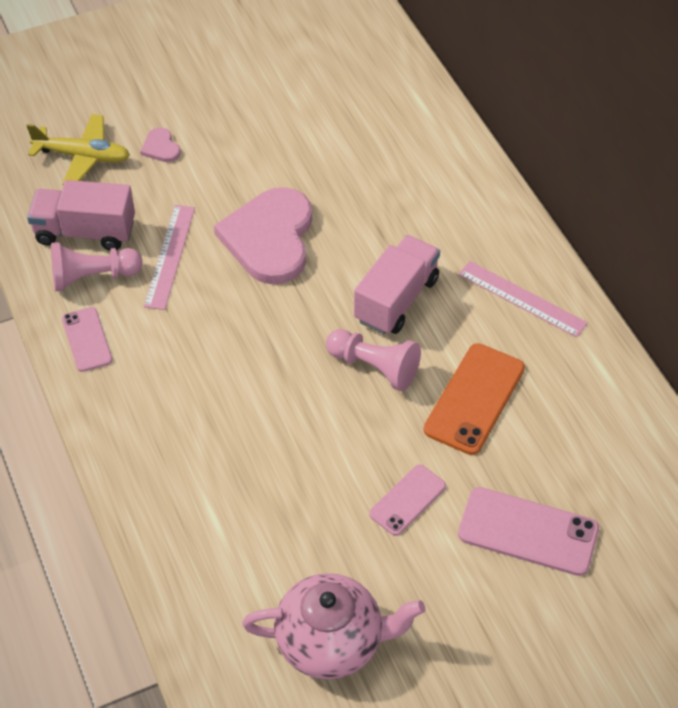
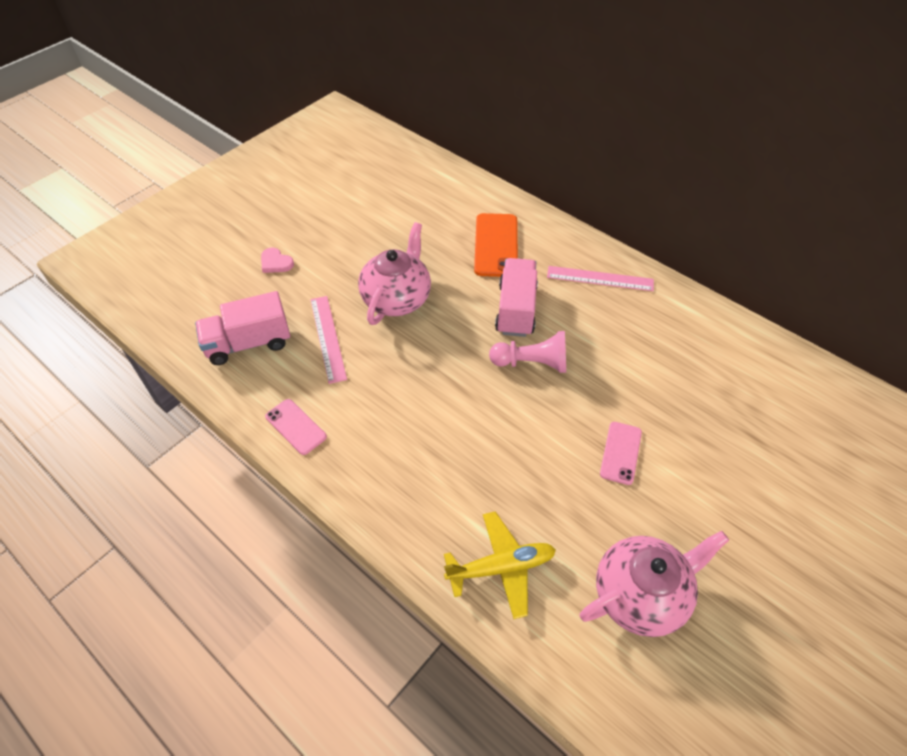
camera: 25 degrees left, 0 degrees up
(83, 156) = (216, 288): yellow plane -> yellow plane (501, 567)
(93, 277) = (274, 375): pink pawn -> none
(270, 238) = (397, 299): pink heart -> pink teapot
(474, 399) = (616, 359): orange phone -> orange phone (496, 245)
(528, 532) = (719, 440): pink phone -> none

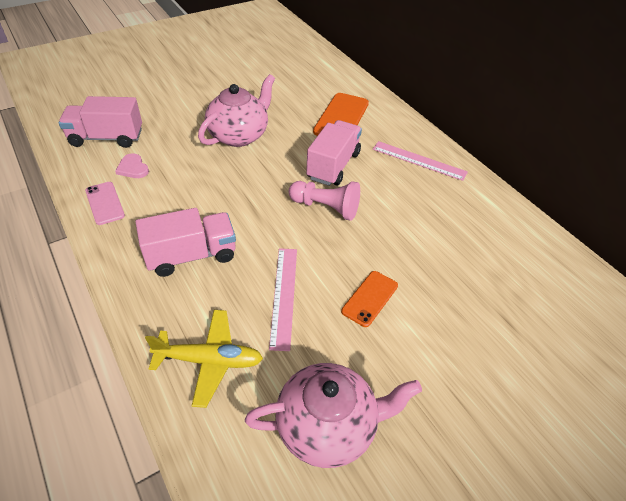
camera: 15 degrees right, 5 degrees down
(276, 262) = (161, 91): pink heart -> pink heart (133, 168)
(328, 338) = (168, 149): pink ruler -> pink ruler (284, 296)
(423, 460) = (191, 255): none -> pink truck
(620, 453) = (370, 298): pink phone -> orange phone

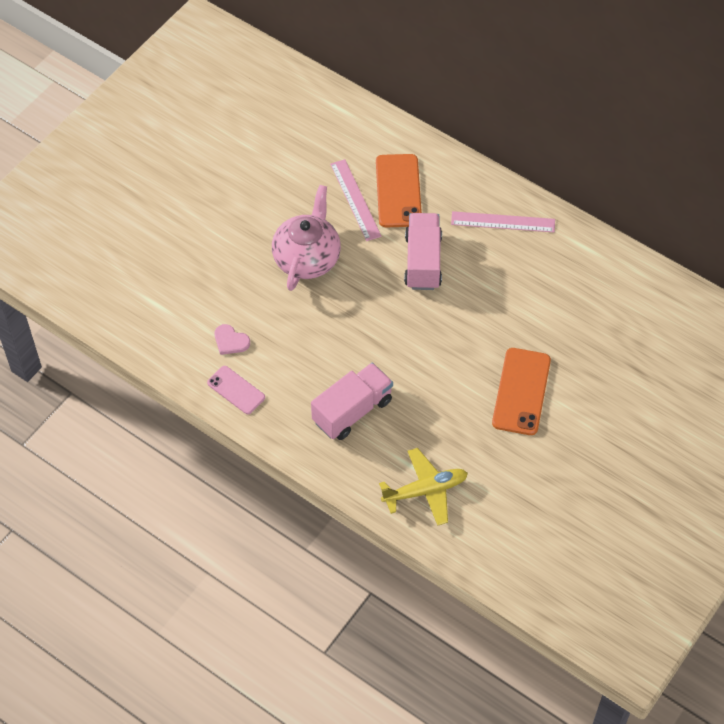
camera: 20 degrees left, 10 degrees up
(106, 138) = (174, 315): pink truck -> none
(284, 296) = (451, 417): pink ruler -> pink ruler (355, 200)
(326, 207) = (441, 315): pink pawn -> none
(328, 426) = (536, 502): pink teapot -> none
(370, 298) = (521, 391): orange phone -> orange phone, size x1.63

